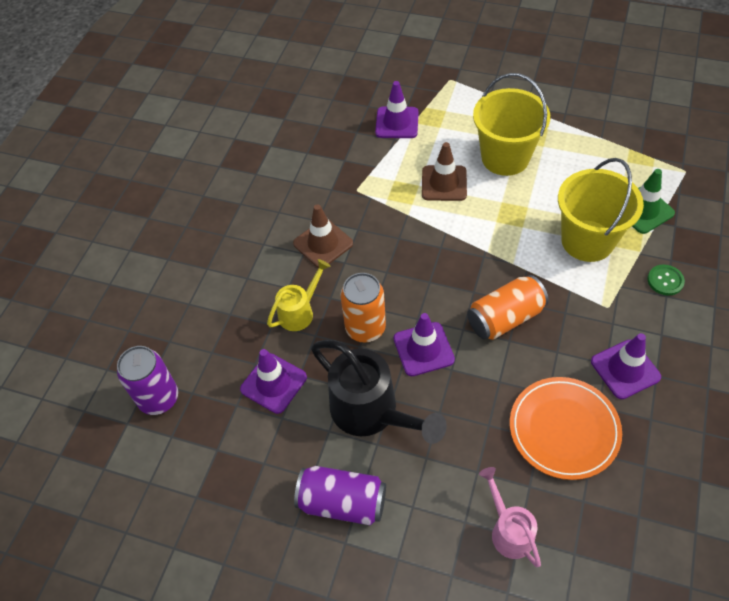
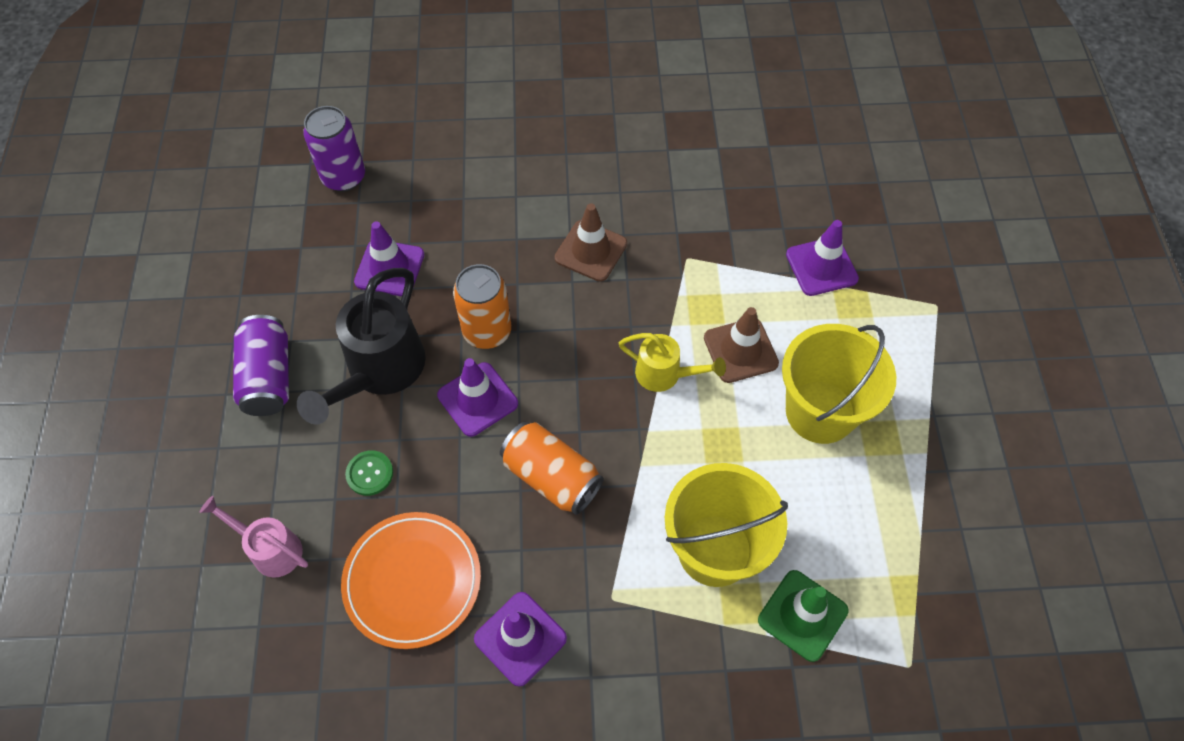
camera: 65 degrees right, 5 degrees up
(299, 312) = (487, 260): yellow watering can -> yellow watering can (664, 374)
(509, 531) = (271, 549): pink watering can -> pink watering can turned 105 degrees counterclockwise
(665, 281) = (684, 668): green button -> green button (369, 473)

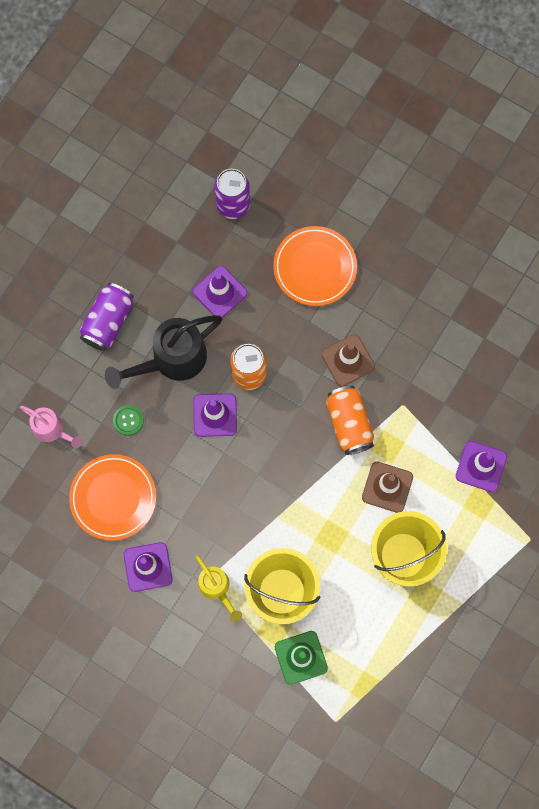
camera: 35 degrees right, 15 degrees up
(271, 549) = (52, 430): pink watering can -> pink watering can turned 150 degrees clockwise
(483, 184) = (315, 267): none -> orange plate
(551, 477) = (224, 490): orange can -> orange can (349, 423)
(664, 374) = (331, 471): yellow watering can -> yellow watering can (216, 588)

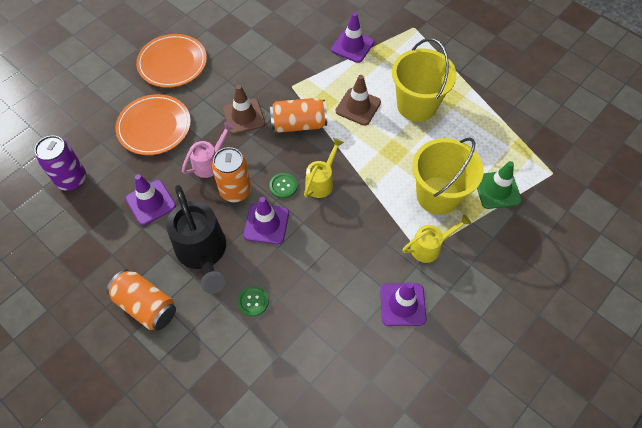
camera: 80 degrees left, 15 degrees down
(52, 430) = (244, 379): pink watering can -> pink watering can (209, 163)
(108, 322) = (146, 306): purple can -> orange can
(113, 498) = (329, 327): orange plate -> orange plate (172, 63)
(264, 423) = (283, 186): none -> green button
(276, 462) = (321, 182): none -> yellow watering can

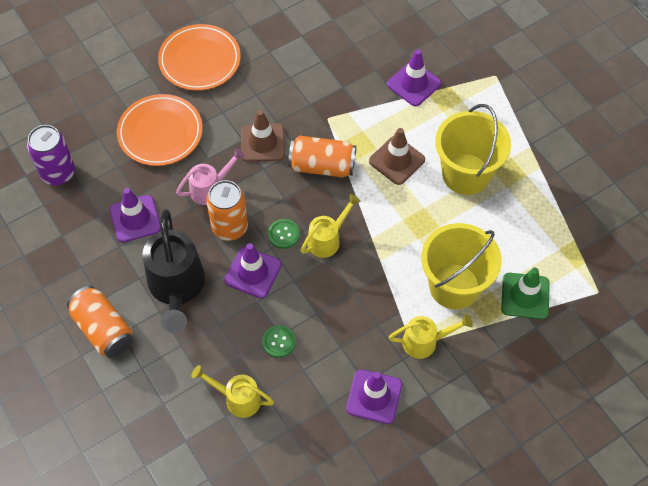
camera: 15 degrees right, 0 degrees up
(253, 301) = (215, 353): green button -> green button (278, 342)
(285, 337) = (238, 399): none -> yellow watering can

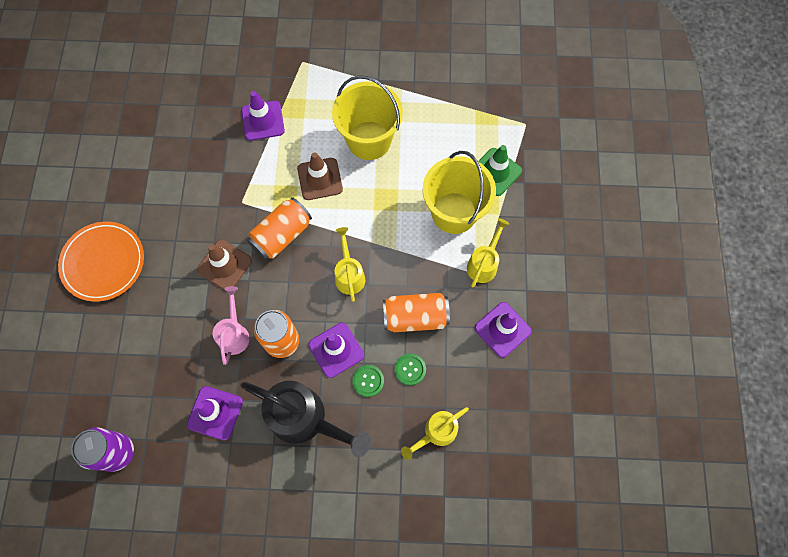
camera: 55 degrees left, 10 degrees up
(103, 329) = (299, 504): orange can -> orange can (415, 317)
(160, 132) = (148, 340): orange plate -> none
(283, 234) = (320, 304): green button -> green button (368, 381)

